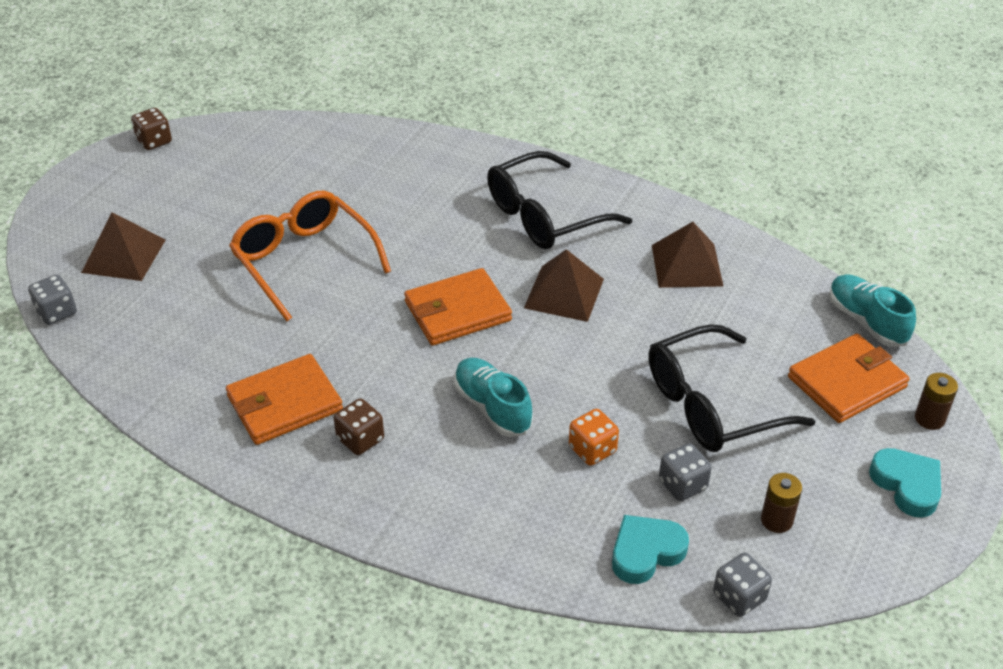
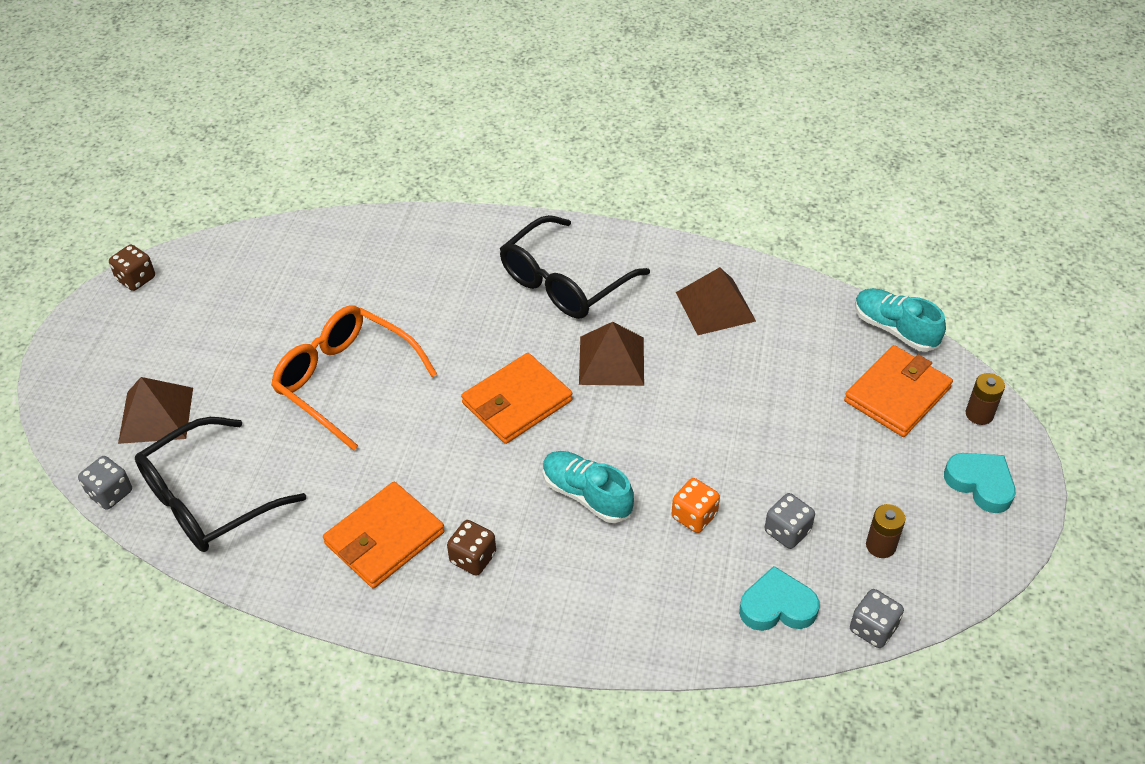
camera: 15 degrees left, 5 degrees up
(646, 552) = (777, 606): turquoise heart -> turquoise heart turned 45 degrees clockwise
(711, 405) = (785, 445): black glasses -> black glasses (207, 500)

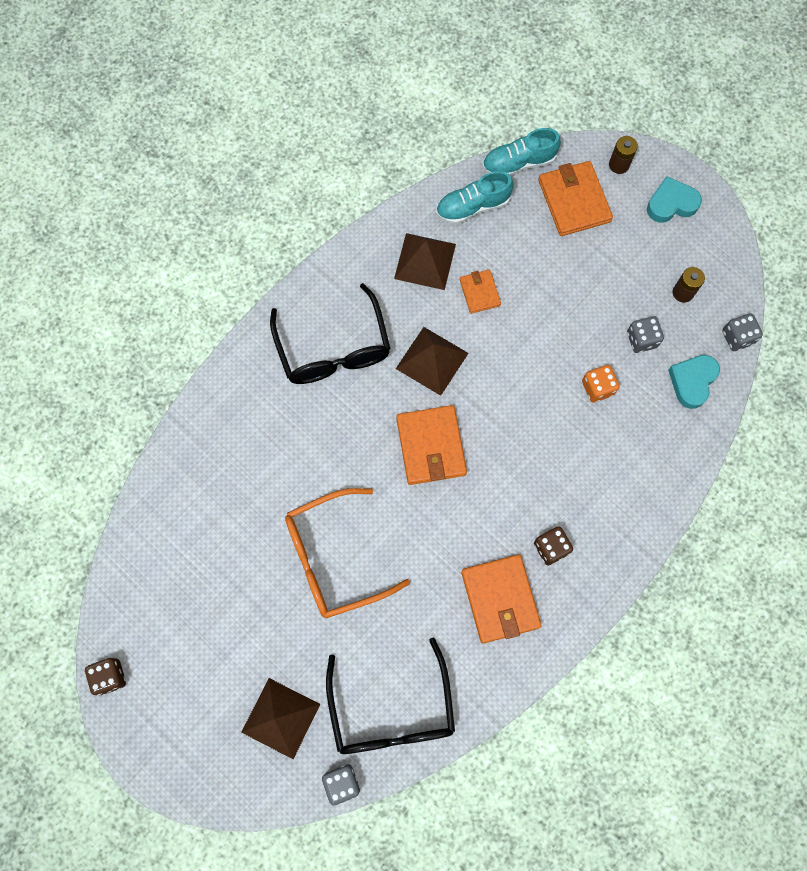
camera: 60 degrees left, 25 degrees up
(586, 495) = (541, 446): turquoise shoe -> turquoise shoe (472, 207)
(719, 364) = (479, 292): none -> orange wallet

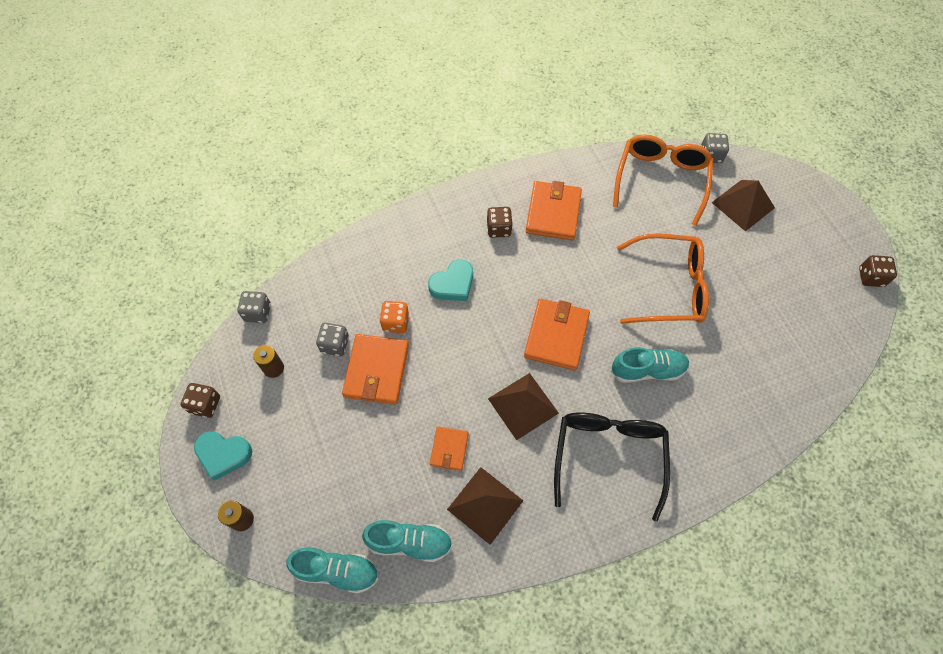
camera: 155 degrees left, 10 degrees down
(325, 450) = (647, 370): none -> turquoise shoe
(392, 711) = (661, 179): black glasses -> orange glasses
(574, 201) = (309, 501): orange wallet -> orange wallet (376, 370)
(692, 381) = (318, 295): turquoise heart -> turquoise heart (453, 284)
(718, 235) = (205, 405): none -> brown dice

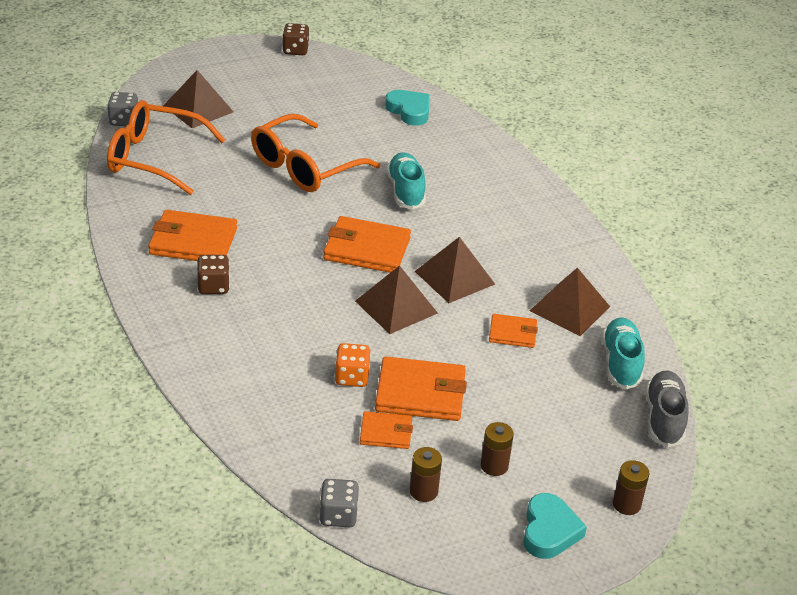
camera: 95 degrees left, 25 degrees down
(205, 405) = (483, 558): brown dice -> none
(294, 420) = (494, 466): none -> brown battery
(335, 345) = (386, 433): grey dice -> orange wallet
(337, 571) = (664, 418): turquoise shoe -> grey shoe
(453, 284) = (295, 327): turquoise heart -> turquoise heart (409, 111)
(480, 356) = (396, 307): none -> brown pyramid
(608, 456) = (503, 224): black glasses -> none
(669, 287) = (304, 167): orange glasses -> orange glasses turned 135 degrees counterclockwise

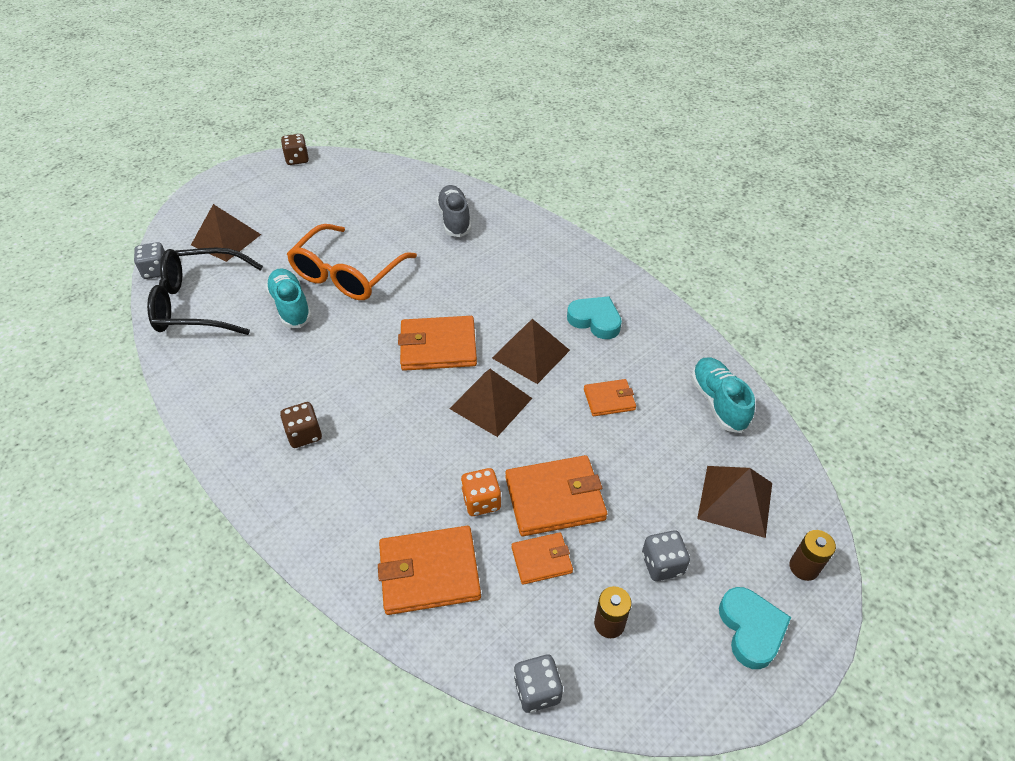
camera: 15 degrees left, 10 degrees up
(154, 158) = (198, 304): orange glasses -> black glasses
(193, 241) = (267, 387): orange wallet -> orange wallet (429, 572)
(406, 191) = (449, 274): turquoise shoe -> turquoise shoe (291, 306)
(409, 111) = (420, 193): turquoise heart -> turquoise heart (595, 320)
(494, 466) = (662, 564): brown battery -> grey dice
(569, 308) = (646, 356): brown pyramid -> brown pyramid (735, 500)
(664, 418) = (785, 452): grey shoe -> grey shoe (454, 220)

